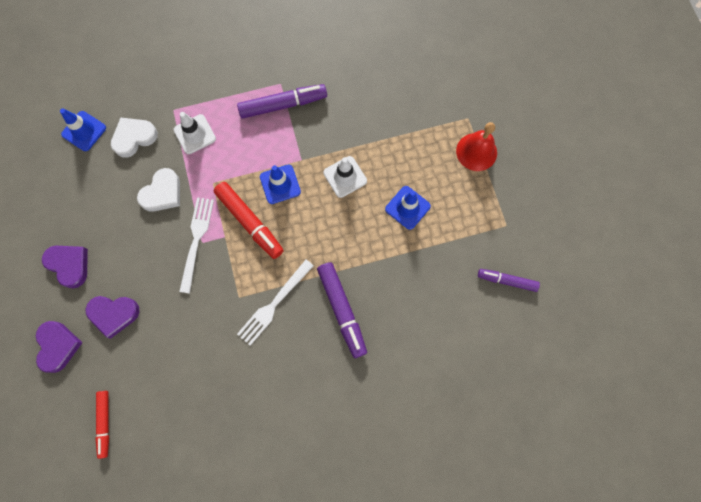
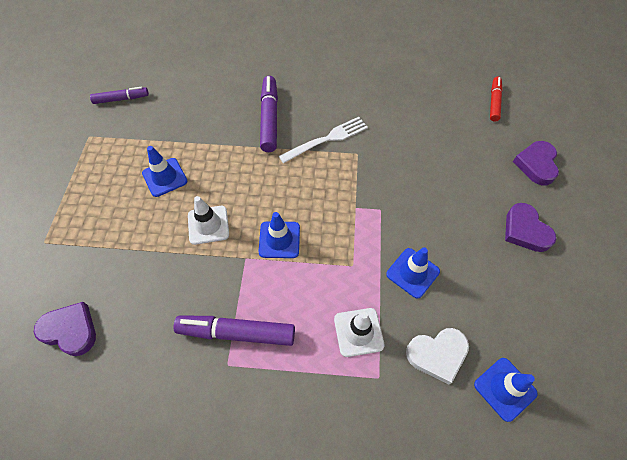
camera: 160 degrees left, 15 degrees down
(114, 314) = (480, 174): purple heart -> purple heart (70, 330)
(162, 193) = (412, 273): white heart -> blue traffic cone
(196, 240) = (385, 213): white fork -> none
(250, 222) = (325, 212): red marker -> none
(476, 152) = (63, 206): red bell -> none
(506, 281) = (121, 99): purple marker -> purple marker turned 45 degrees counterclockwise

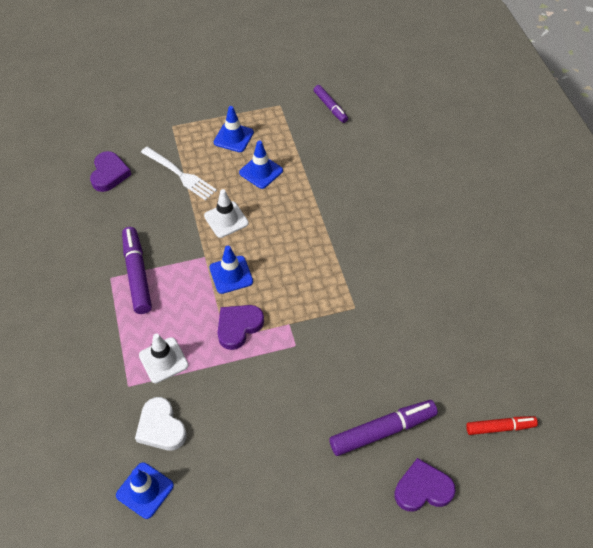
camera: 70 degrees right, 5 degrees down
(269, 118) = (363, 221): purple marker -> purple marker (382, 431)
(327, 139) = (361, 277): white fork -> white fork (180, 174)
(412, 273) = (235, 389): blue traffic cone -> blue traffic cone (233, 137)
(525, 230) = (324, 487): purple heart -> purple heart (238, 327)

